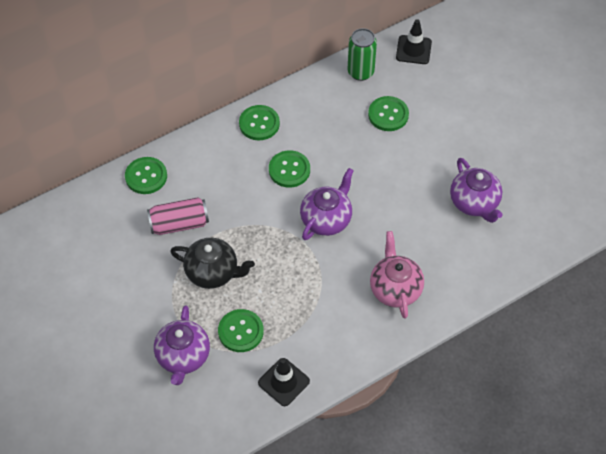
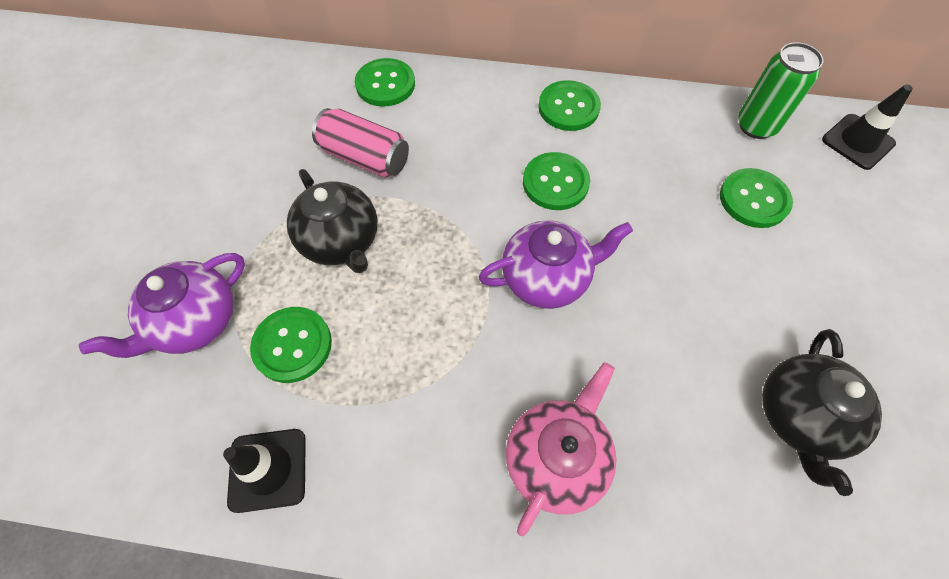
camera: 40 degrees right, 5 degrees up
(474, 203) = (799, 417): purple teapot -> black teapot

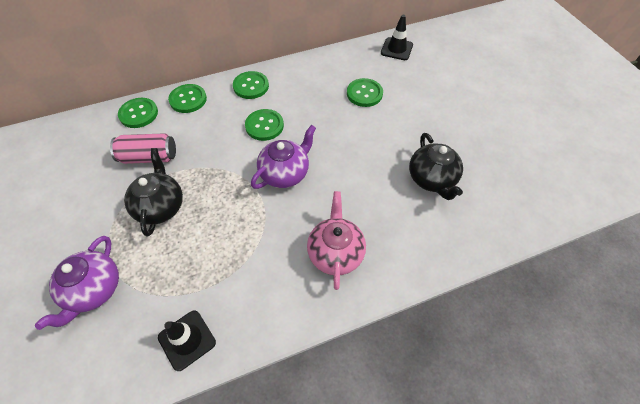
camera: 30 degrees left, 5 degrees down
(292, 345) = (163, 272): green button -> green button (188, 99)
(341, 242) = (161, 206): black teapot -> black teapot turned 120 degrees counterclockwise
(756, 126) = (348, 59): green can -> none

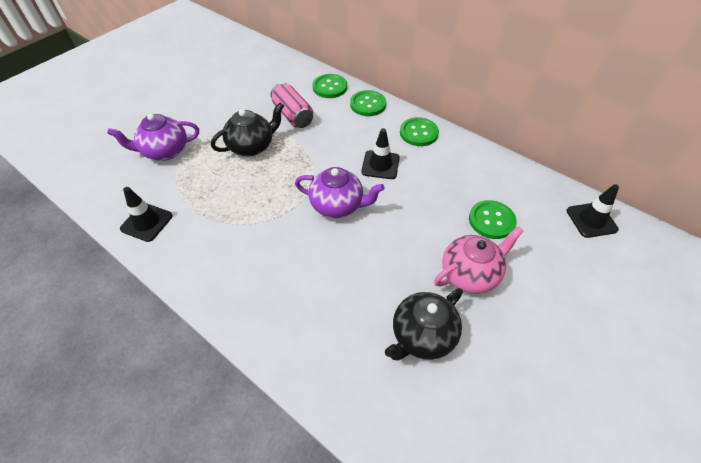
camera: 60 degrees right, 5 degrees down
(264, 126) = (380, 165): green button -> black traffic cone
(335, 253) = (274, 285): pink teapot -> pink teapot (470, 274)

